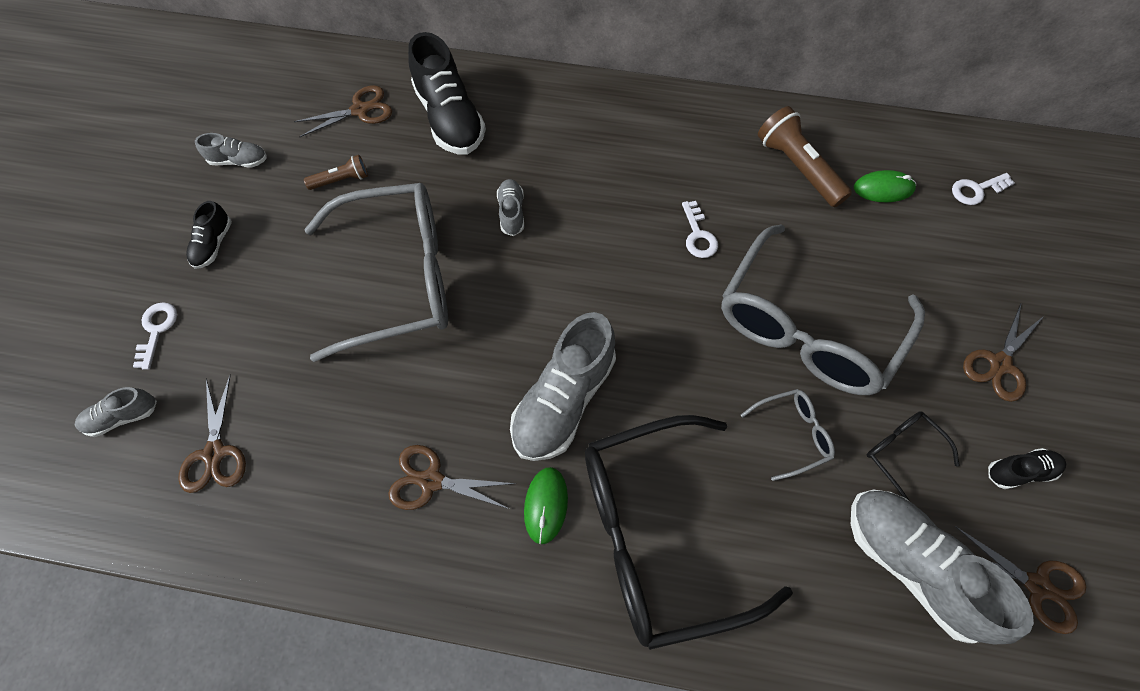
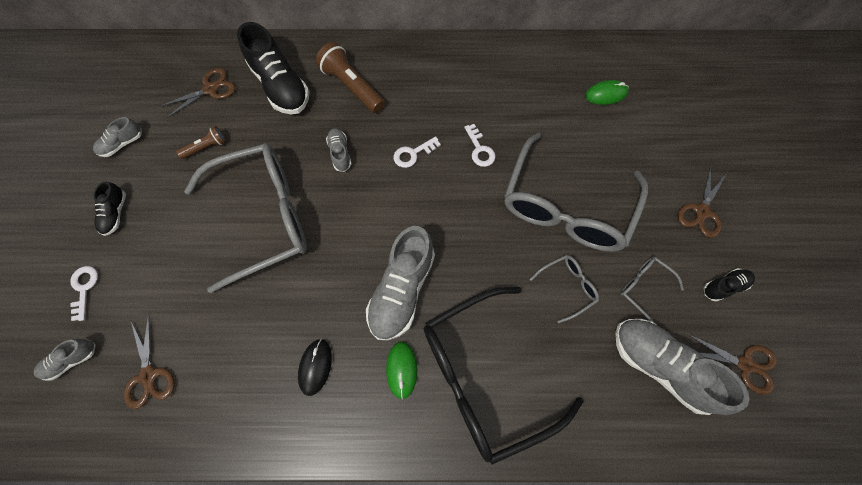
camera: 10 degrees left, 5 degrees up
(239, 161) = (122, 144): grey shoe -> grey shoe turned 150 degrees clockwise
(431, 480) = (315, 366): brown scissors -> black mouse
(797, 167) = (543, 87): brown flashlight -> brown flashlight (352, 86)
(901, 452) = (643, 287): black glasses -> grey glasses
(976, 190) = (670, 85): white key -> white key (413, 154)

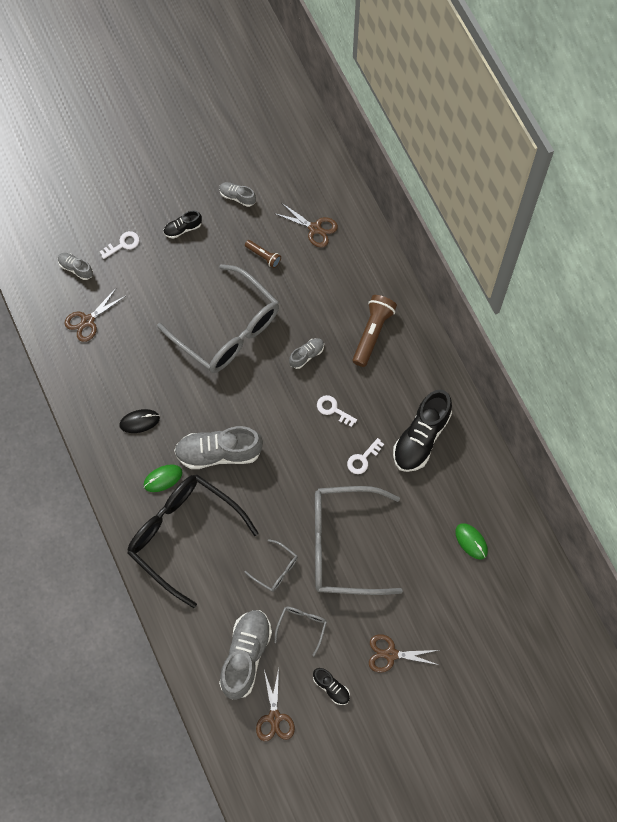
camera: 65 degrees right, 0 degrees up
(281, 86) = (345, 278): black shoe -> black shoe (421, 437)

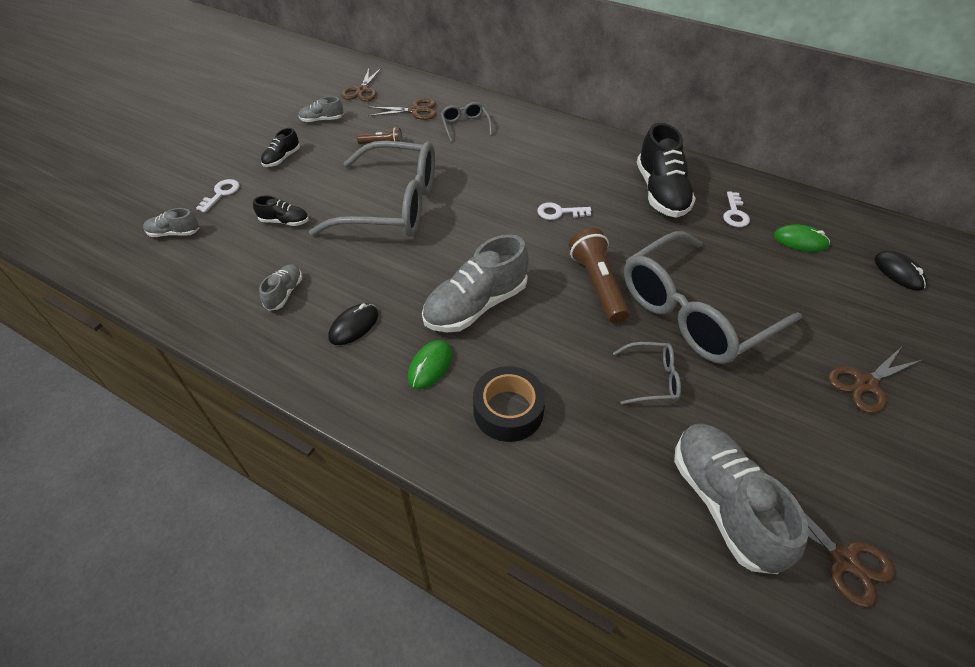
camera: 35 degrees left, 20 degrees down
(87, 321) = (218, 268): brown scissors -> brown scissors (362, 91)
(183, 535) = (508, 410): black glasses -> black tape
(302, 626) = (746, 419): grey glasses -> grey glasses (465, 126)
(306, 355) = (491, 188): grey shoe -> grey shoe (284, 293)
(331, 687) = (857, 467): black shoe -> black shoe (284, 221)
(363, 459) = (629, 233): white key -> white key (734, 213)
(372, 333) = (536, 148): brown flashlight -> brown flashlight (597, 284)
(506, 607) = (898, 272): none -> black mouse

